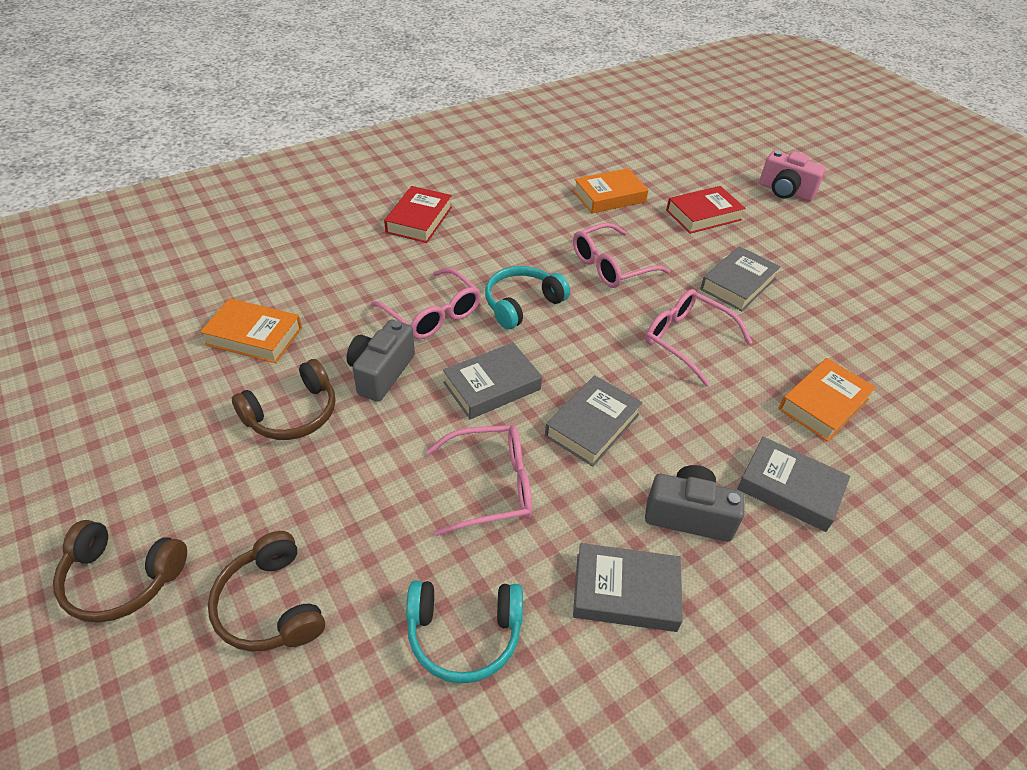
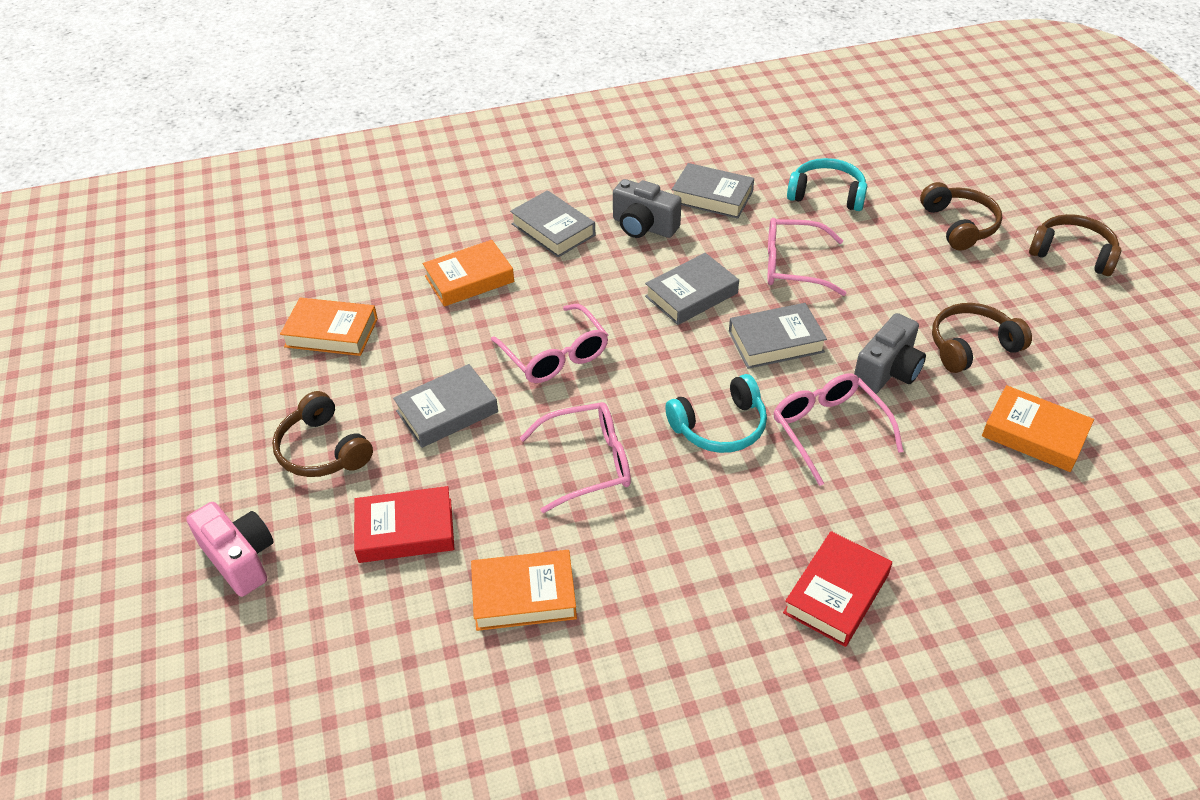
camera: 160 degrees left, 0 degrees up
(800, 248) = (322, 450): none -> brown headphones
(889, 330) = (331, 332): none -> orange book

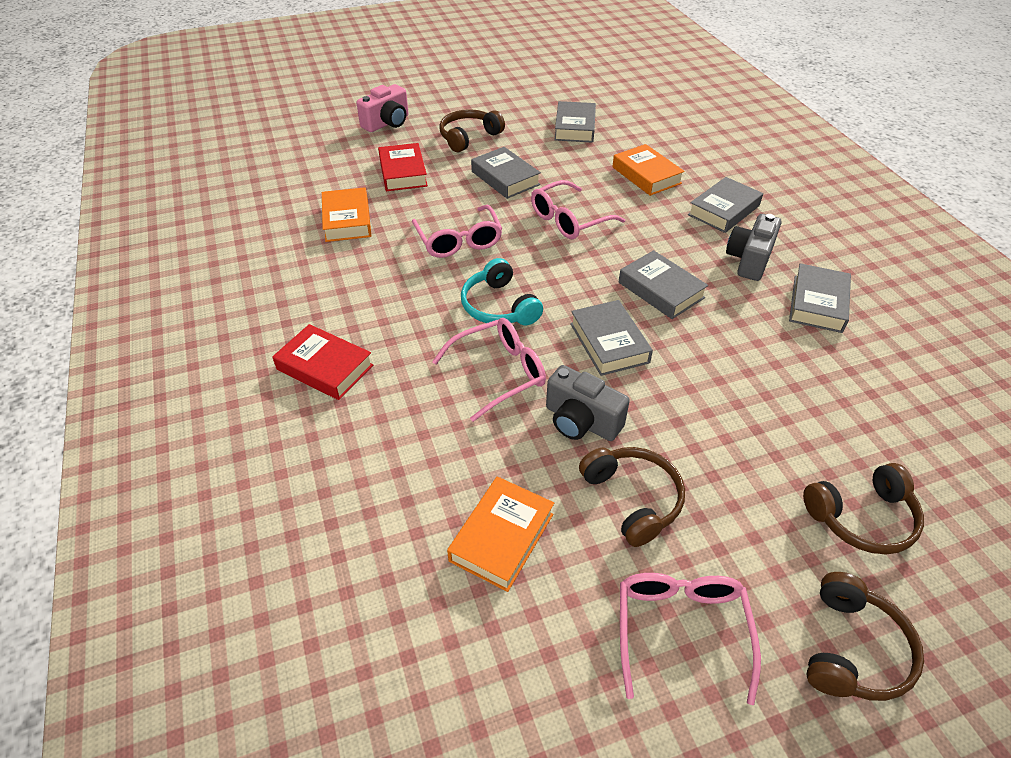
camera: 85 degrees right, 0 degrees up
(331, 332) = (575, 127): orange book -> grey book
(793, 266) = (725, 359): pink glasses -> pink glasses (681, 630)
(827, 194) = (866, 393): turquoise headphones -> none

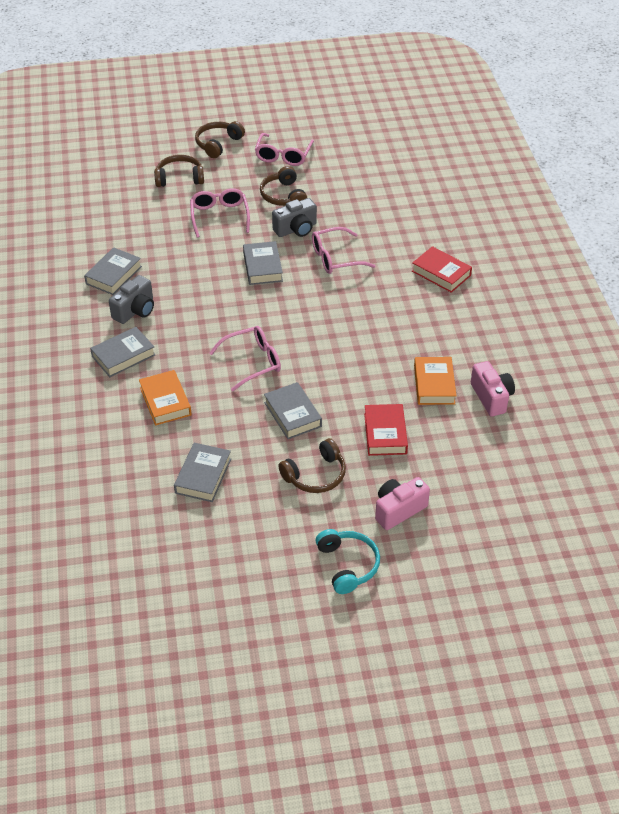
camera: 170 degrees left, 0 degrees up
(280, 215) = (491, 397): none -> pink camera
(459, 241) = (345, 353): pink glasses -> pink glasses (219, 216)
(499, 306) = (326, 298): turquoise headphones -> turquoise headphones (348, 565)
(501, 537) = (350, 190): orange book -> none
(581, 421) = (296, 229): grey camera -> grey camera turned 105 degrees clockwise
(660, 290) = (212, 296): grey book -> none

